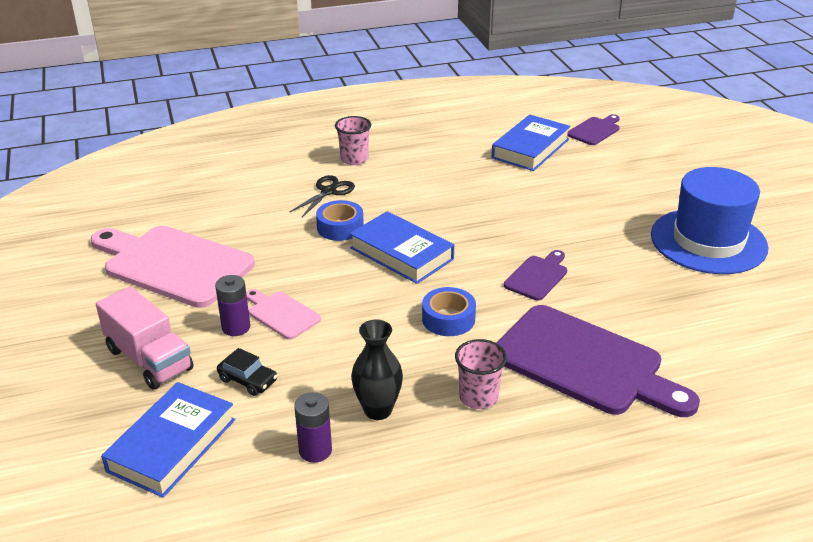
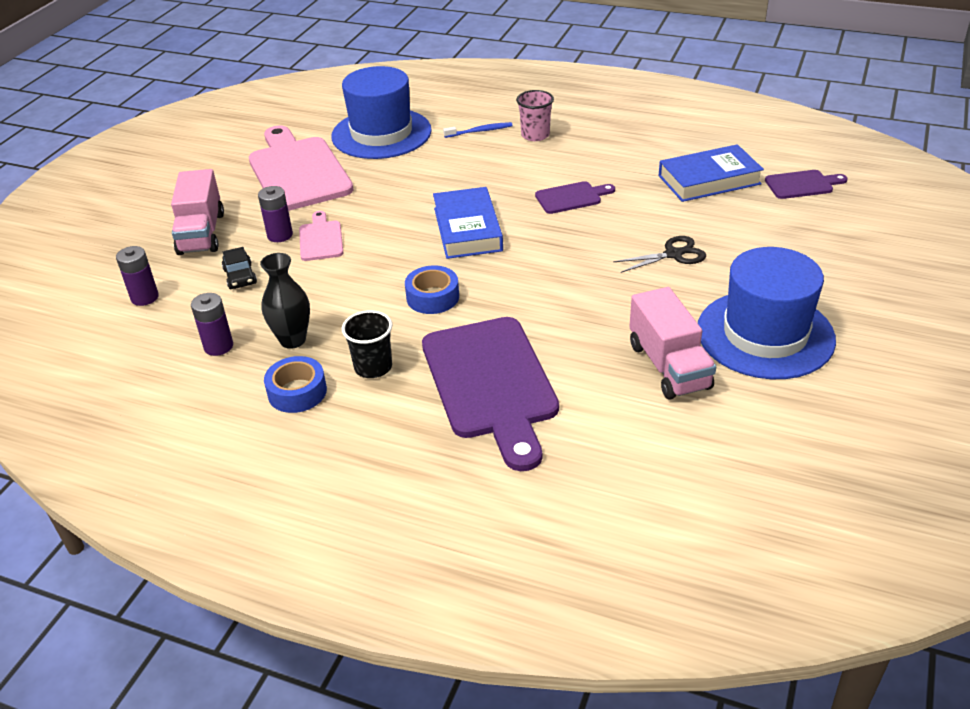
camera: 40 degrees right, 5 degrees up
(172, 445) = (144, 297): blue book -> purple battery
(212, 203) = (381, 134): none -> blue hat
(302, 171) = (480, 131): none -> blue toothbrush
(328, 191) = (478, 155): black scissors -> black scissors (673, 254)
(340, 227) = (449, 189): blue tape -> blue tape (297, 392)
(478, 397) = (373, 367): pink cup -> black cup
(537, 276) = (553, 295): purple cutting board -> purple cutting board (571, 197)
(682, 290) = (669, 366): none -> pink truck

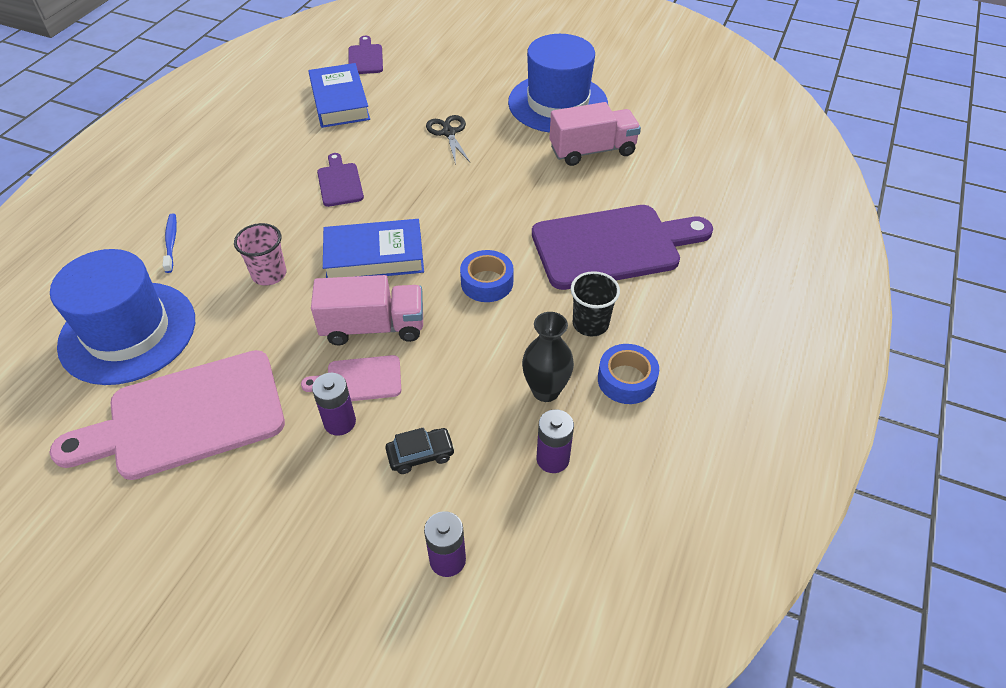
camera: 90 degrees left, 10 degrees up
(201, 233) = (310, 514): pink truck -> pink truck (373, 327)
(535, 135) = (204, 200): pink cup -> pink cup (269, 274)

